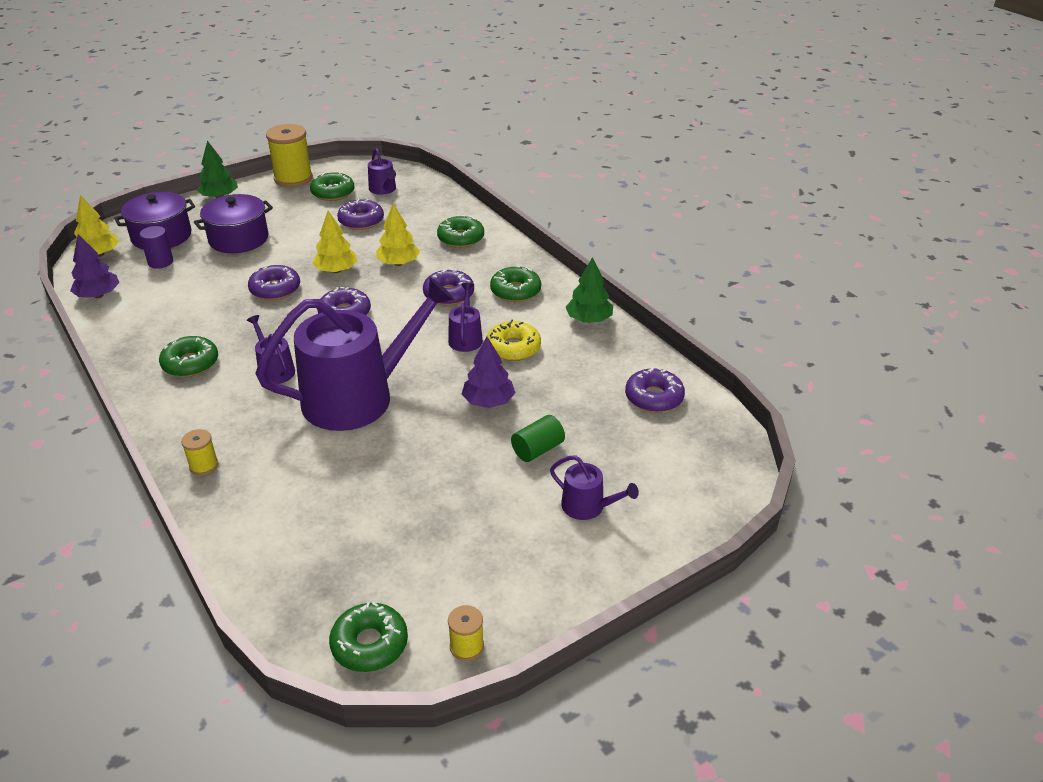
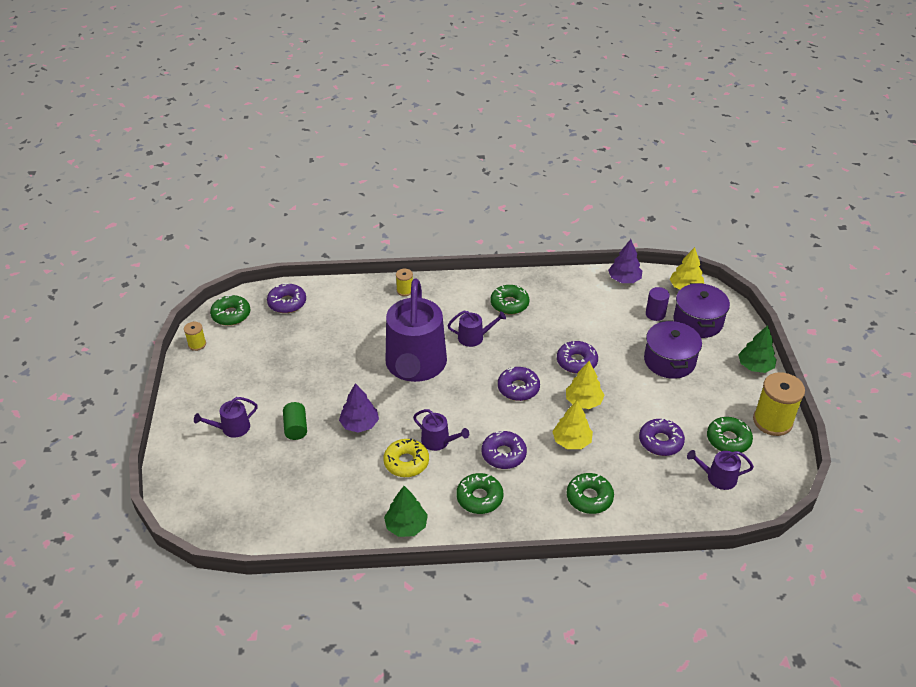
camera: 120 degrees right, 5 degrees up
(654, 397) = (289, 514): purple donut -> purple donut (287, 303)

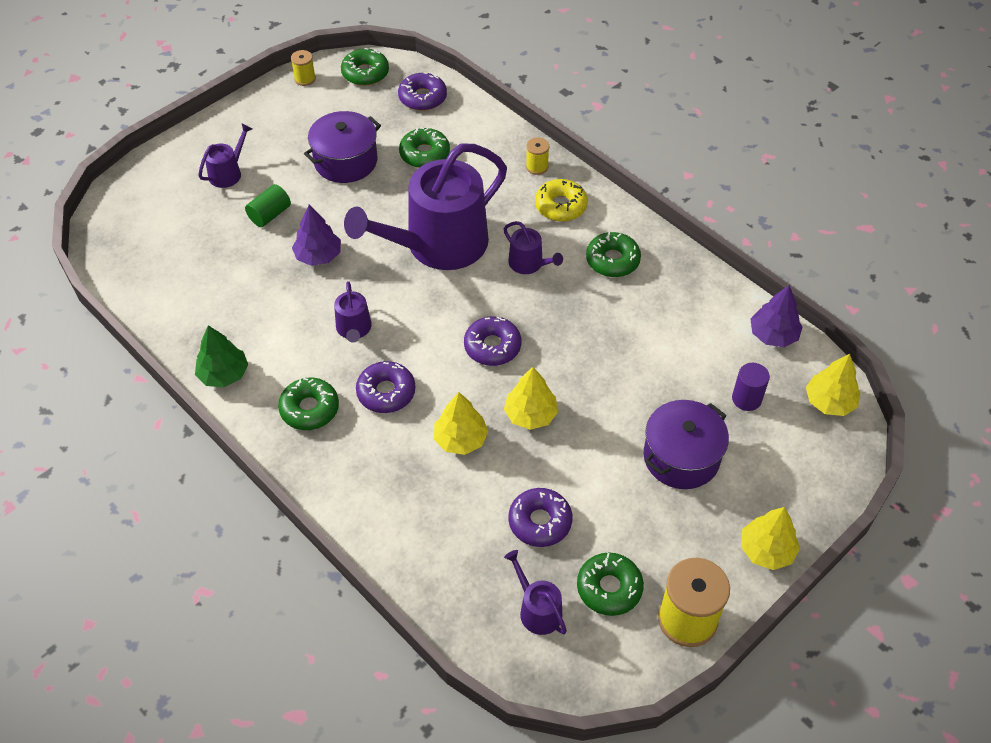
camera: 50 degrees right, 10 degrees up
(232, 428) = (228, 173): purple watering can -> purple watering can turned 105 degrees clockwise
(406, 462) = (303, 322): yellow donut -> yellow donut (560, 206)
(576, 362) = (586, 372): purple donut -> none
(589, 498) = (394, 502): green donut -> green donut (424, 154)
(698, 321) = (782, 448): purple pot -> purple pot (345, 161)
(755, 366) = (766, 550): green tree -> yellow tree

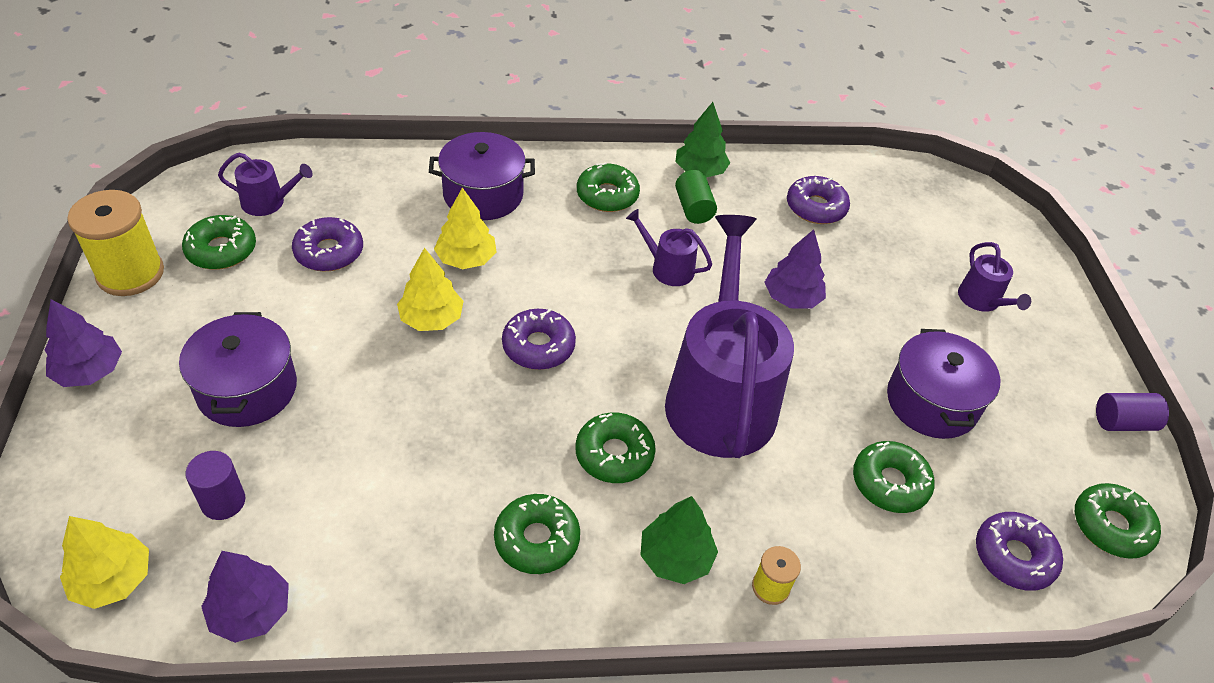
camera: 125 degrees right, 5 degrees down
(270, 215) = (886, 296): green cylinder -> green cylinder (693, 208)
(281, 88) = (1123, 422): none -> purple cylinder
(305, 79) = (1132, 456): yellow spool -> none
(385, 482) = (483, 194): none -> purple pot
(386, 392) = (571, 246): purple donut -> purple donut (816, 207)
(529, 264) = (614, 454): purple watering can -> green donut
(560, 206) = (676, 557): yellow donut -> green tree
(766, 550) = (89, 371): yellow tree -> purple tree

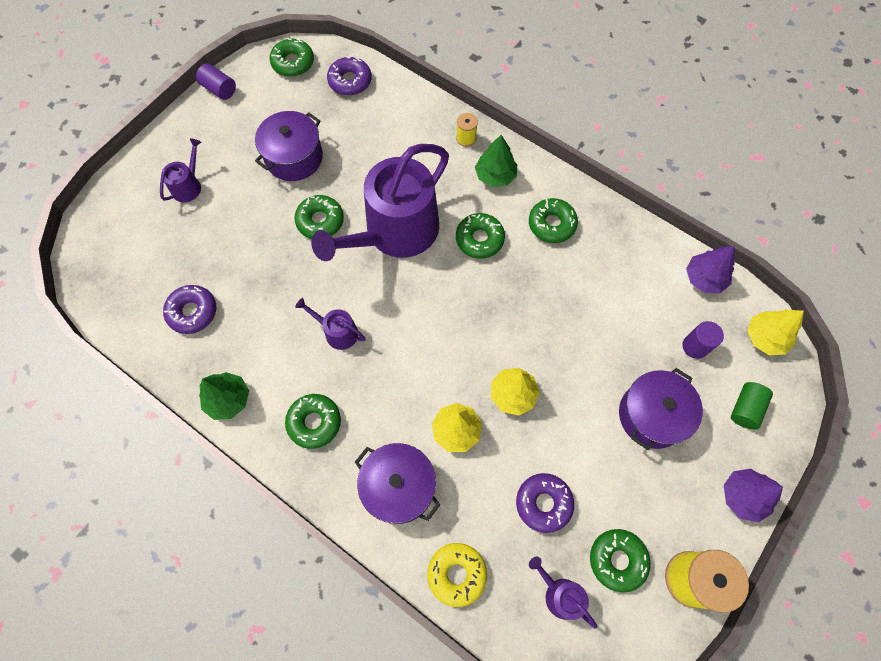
camera: 135 degrees left, 20 degrees up
(378, 170) = (457, 574): none -> yellow donut
(538, 346) = (465, 330): purple donut -> none
(668, 268) = (337, 332): purple watering can -> purple watering can turned 135 degrees clockwise
(693, 208) = (270, 368): green cylinder -> green cylinder (745, 409)
(792, 298) = (289, 260): purple tree -> none
(890, 483) = (364, 140): green donut -> green donut (320, 221)

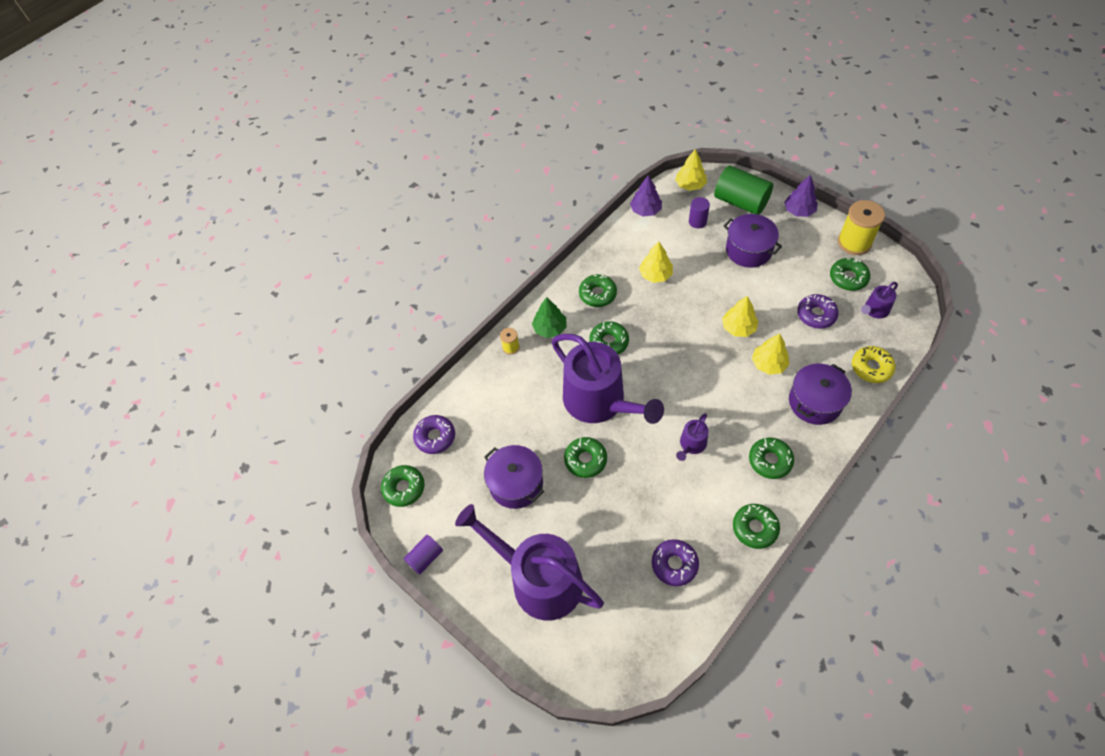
camera: 80 degrees left, 10 degrees down
(188, 186) = (539, 579): purple watering can -> purple watering can, size x2.38
(228, 399) = (755, 528): green tree -> green donut
(591, 291) = (655, 275): none -> yellow tree
(745, 409) = (741, 202): green cylinder -> green cylinder, size x1.87

